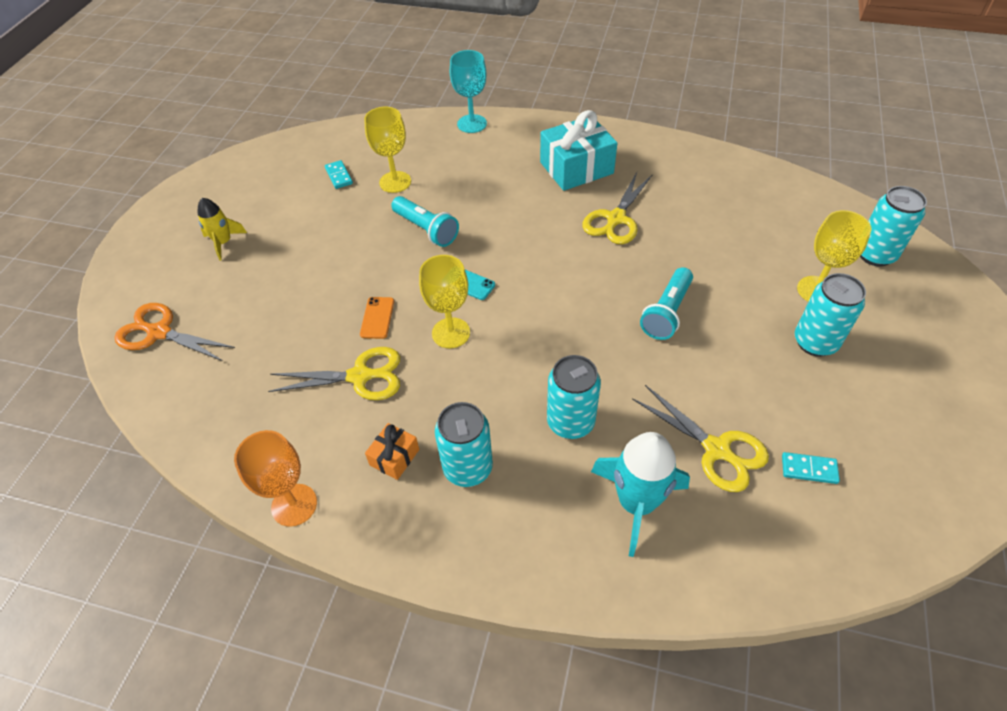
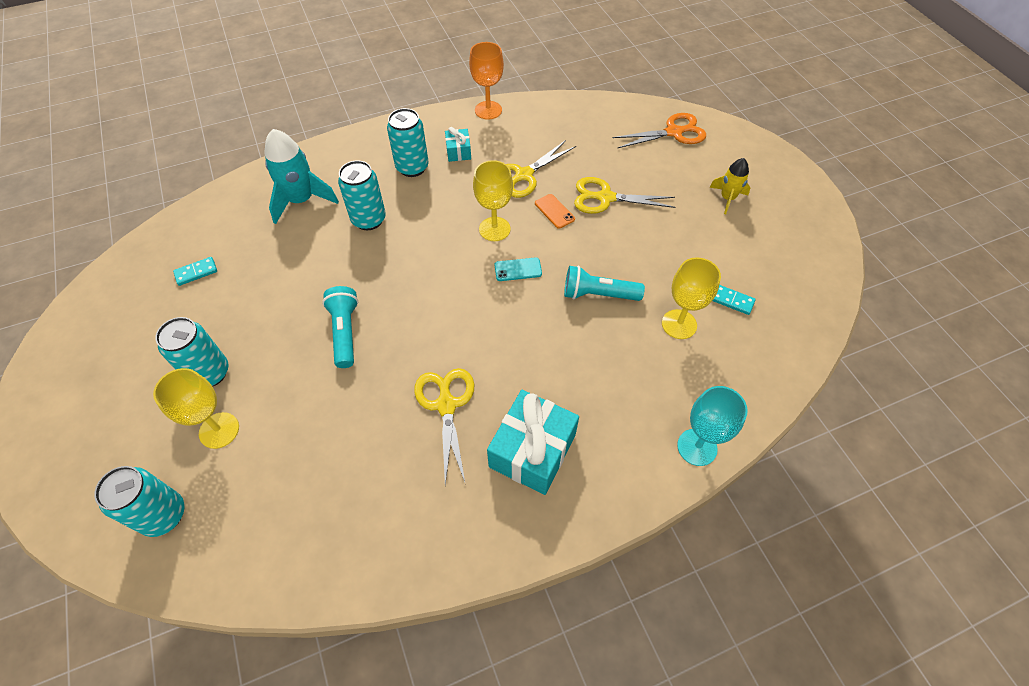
camera: 140 degrees right, 5 degrees up
(394, 457) = (458, 151): orange gift -> turquoise gift
(716, 449) = (263, 253): yellow scissors -> yellow scissors (605, 198)

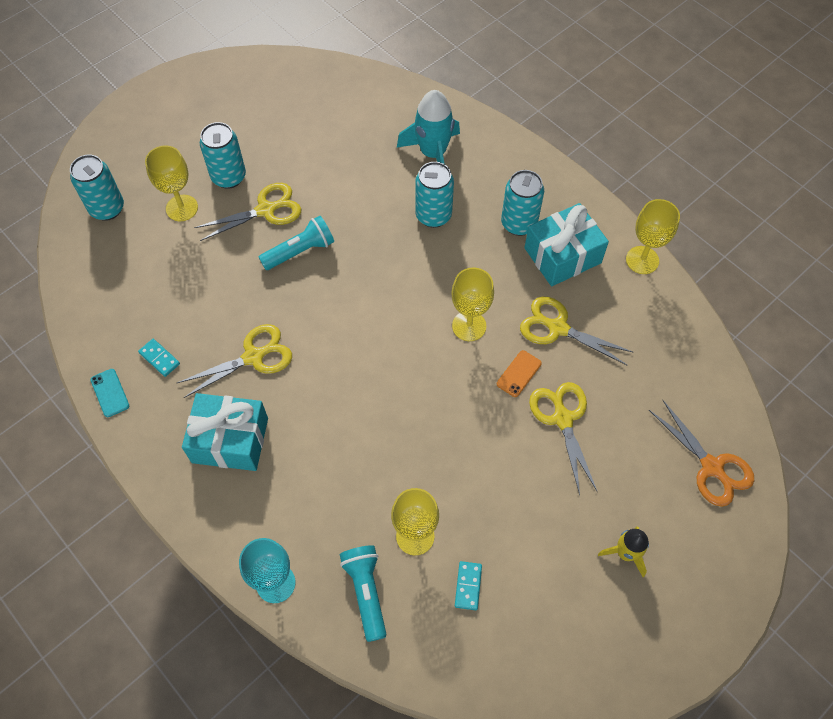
camera: 70 degrees right, 5 degrees up
(196, 272) = (321, 118): turquoise domino -> turquoise domino (159, 358)
(276, 349) = (266, 210): none -> yellow scissors
(458, 151) = (562, 255): turquoise gift -> turquoise gift, size x2.00
(488, 110) = (642, 260): orange goblet -> yellow goblet
(518, 269) = (425, 364): turquoise phone -> turquoise phone (110, 393)
(598, 294) = (423, 447): turquoise flashlight -> turquoise flashlight (366, 592)

